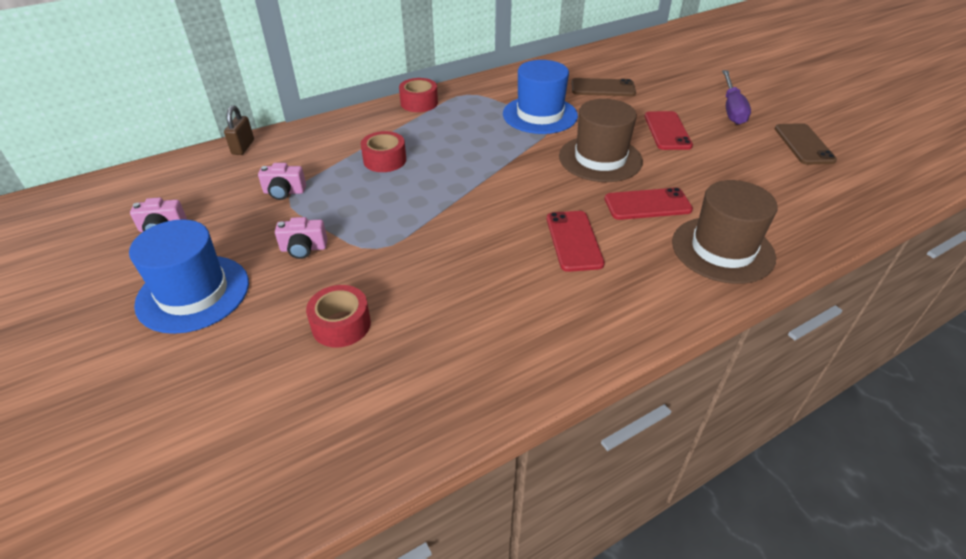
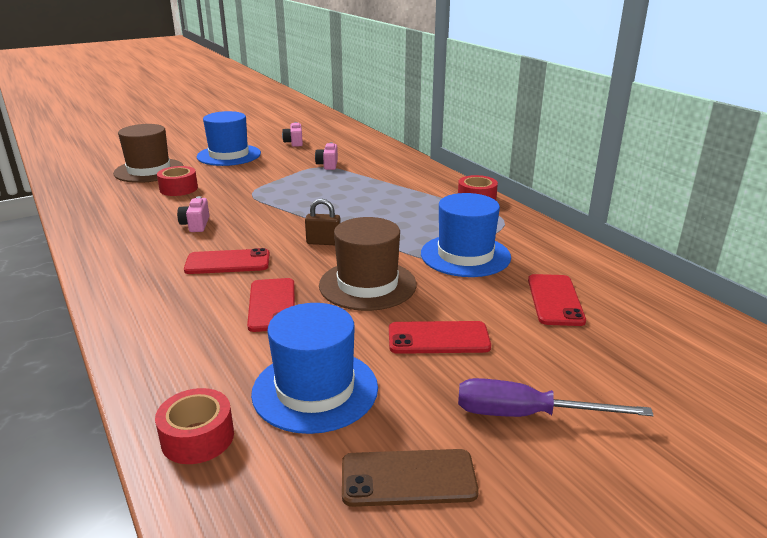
camera: 90 degrees right, 15 degrees down
(243, 147) = (389, 150): brown padlock -> brown padlock (323, 242)
(303, 248) = (259, 175): pink camera -> pink camera (196, 225)
(385, 160) = (369, 190): red tape -> red tape (197, 437)
(603, 88) = (555, 300): brown phone -> red phone
(722, 249) = (177, 341): brown hat -> brown hat (149, 170)
(748, 177) = (315, 390): none -> blue hat

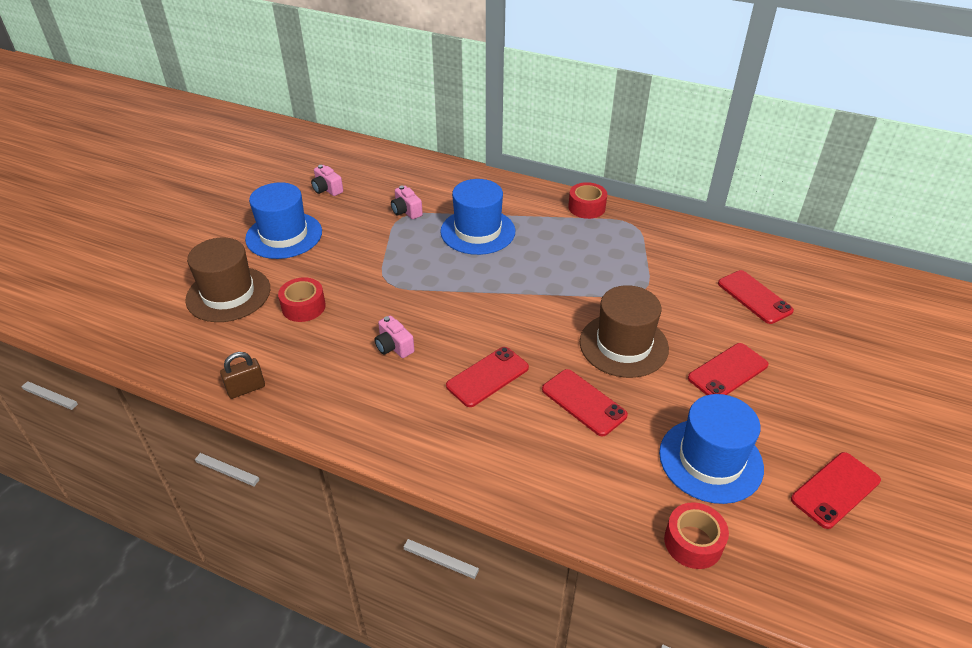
camera: 35 degrees left, 15 degrees up
(323, 242) = (533, 315): brown padlock -> brown padlock (246, 389)
(408, 478) = (835, 490): brown phone -> red phone
(465, 255) = (652, 279): blue hat -> blue hat (478, 231)
(526, 415) = (839, 406): purple screwdriver -> none

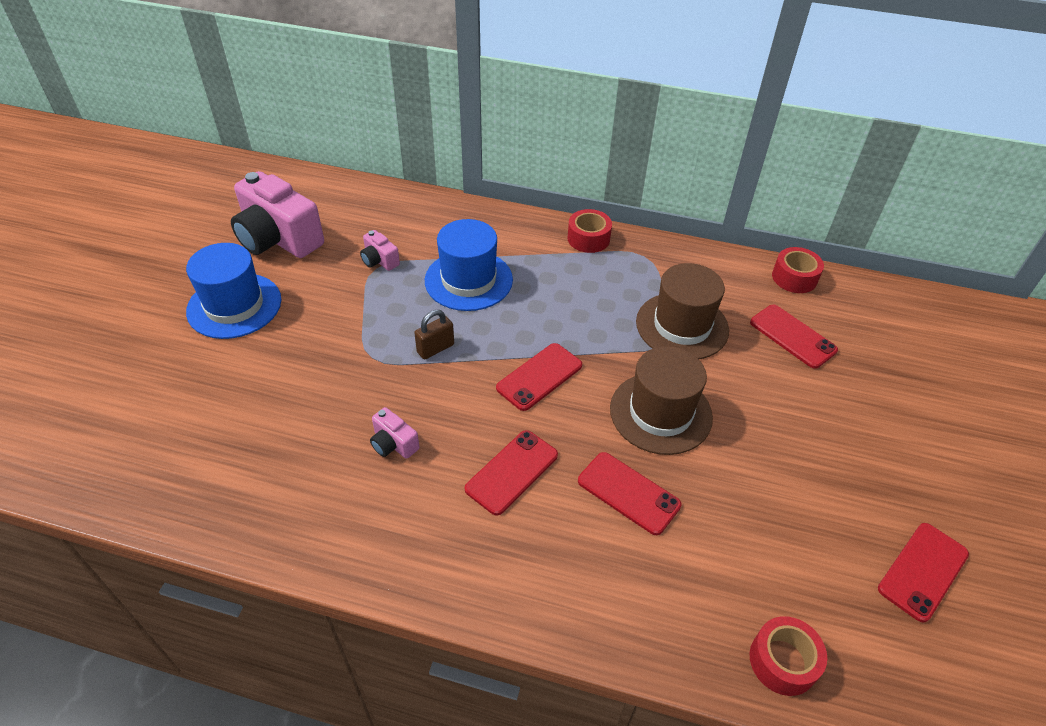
camera: 10 degrees left, 5 degrees up
(228, 294) = (176, 393): brown hat -> brown hat (682, 326)
(246, 389) = (218, 523): brown padlock -> brown padlock (435, 348)
(303, 307) = (274, 401): red tape -> red tape (794, 277)
(327, 189) = (278, 239): pink camera -> pink camera, size x2.26
(710, 460) = (783, 551): blue hat -> none
(728, 371) = (781, 434): red phone -> red phone (539, 377)

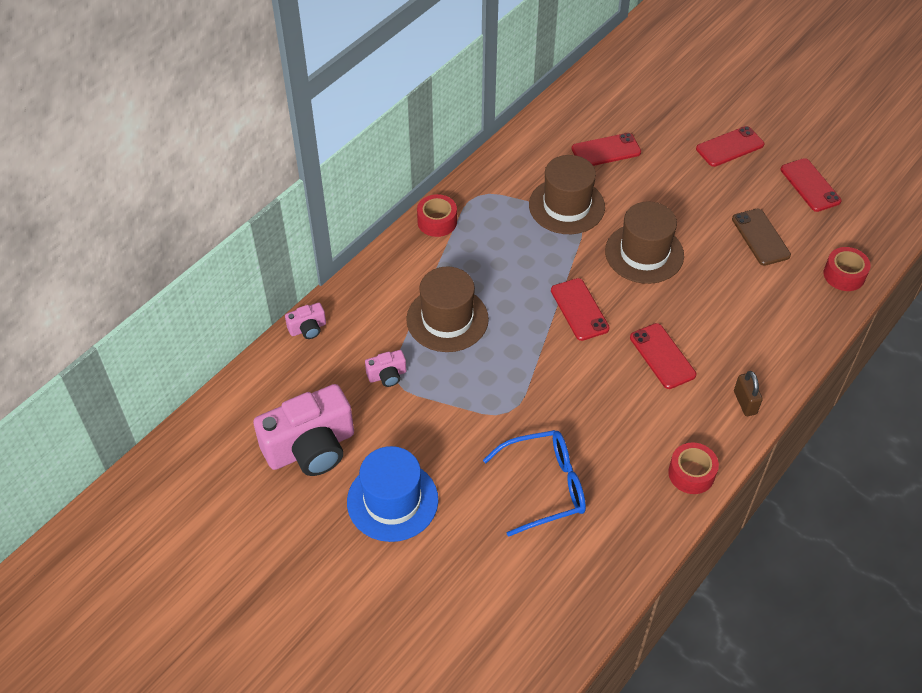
camera: 65 degrees left, 5 degrees up
(283, 412) = (544, 486): none -> blue glasses
(393, 444) = (607, 420): pink camera -> pink camera (308, 328)
(435, 348) = (519, 365): brown padlock -> brown padlock (745, 402)
(468, 280) = (447, 319): blue hat -> brown hat
(628, 493) = (704, 298): red phone -> red phone (729, 147)
(776, 531) = (760, 237): none -> brown phone
(794, 277) = (548, 120): red tape -> red tape (691, 473)

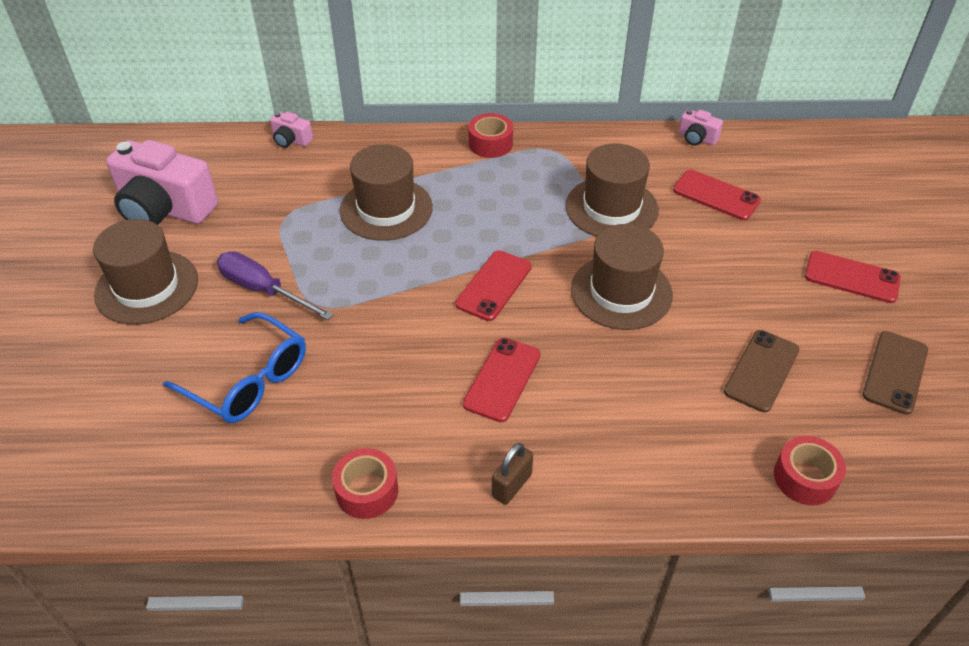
camera: 50 degrees right, 5 degrees down
(387, 375) = (285, 209): pink camera -> pink camera (697, 138)
(392, 501) = (147, 287): blue hat -> brown hat
(464, 433) = (263, 290): none -> purple screwdriver
(810, 185) = (895, 372): red phone -> brown phone

